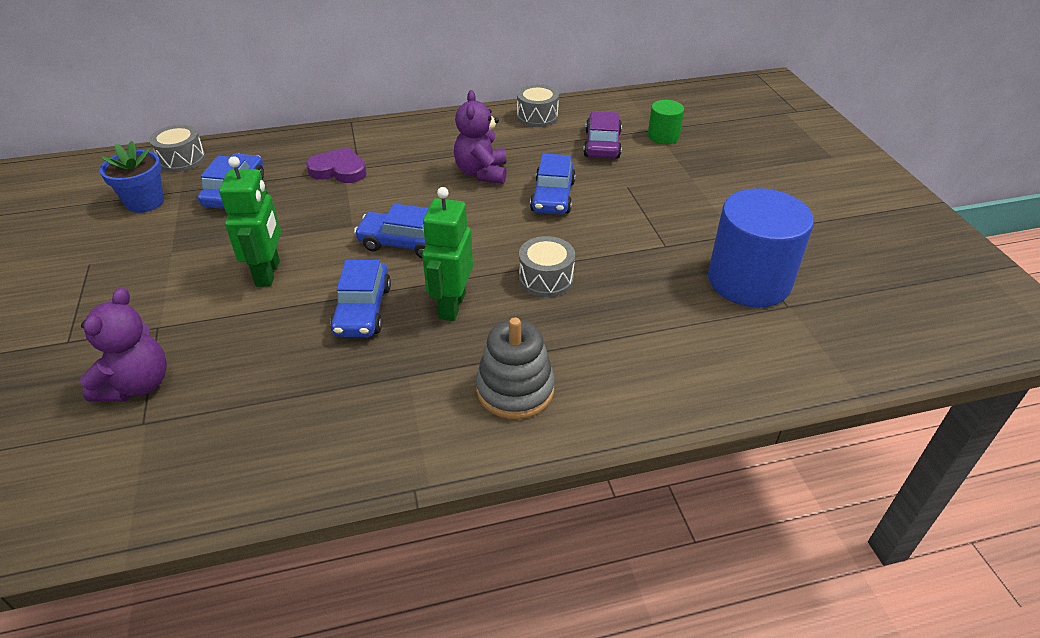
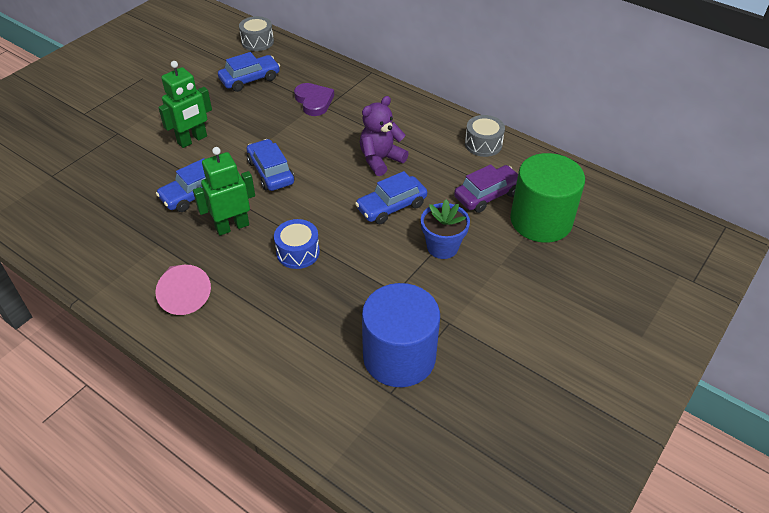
camera: 50 degrees right, 5 degrees up
(137, 385) = (73, 156): purple teddy bear -> none
(145, 202) = (207, 58): blue flower pot -> blue flower pot (442, 247)
(515, 389) = (183, 295): grey stacking toy -> pink cone
(546, 279) = (298, 252): grey drum -> blue drum
(663, 136) = (541, 220): green cylinder -> green cylinder, size x2.03

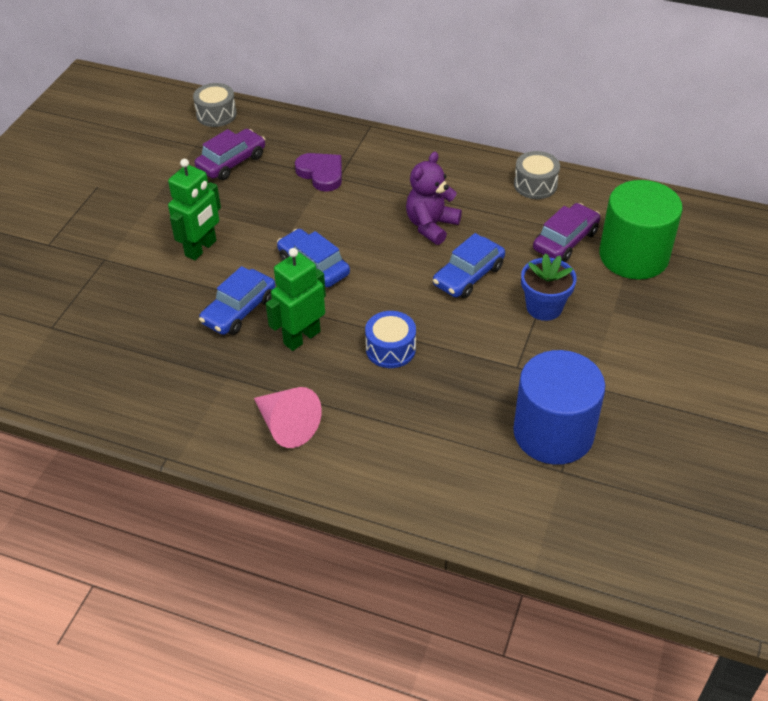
camera: 15 degrees left, 0 degrees up
(250, 79) = (231, 162): blue car -> purple car

